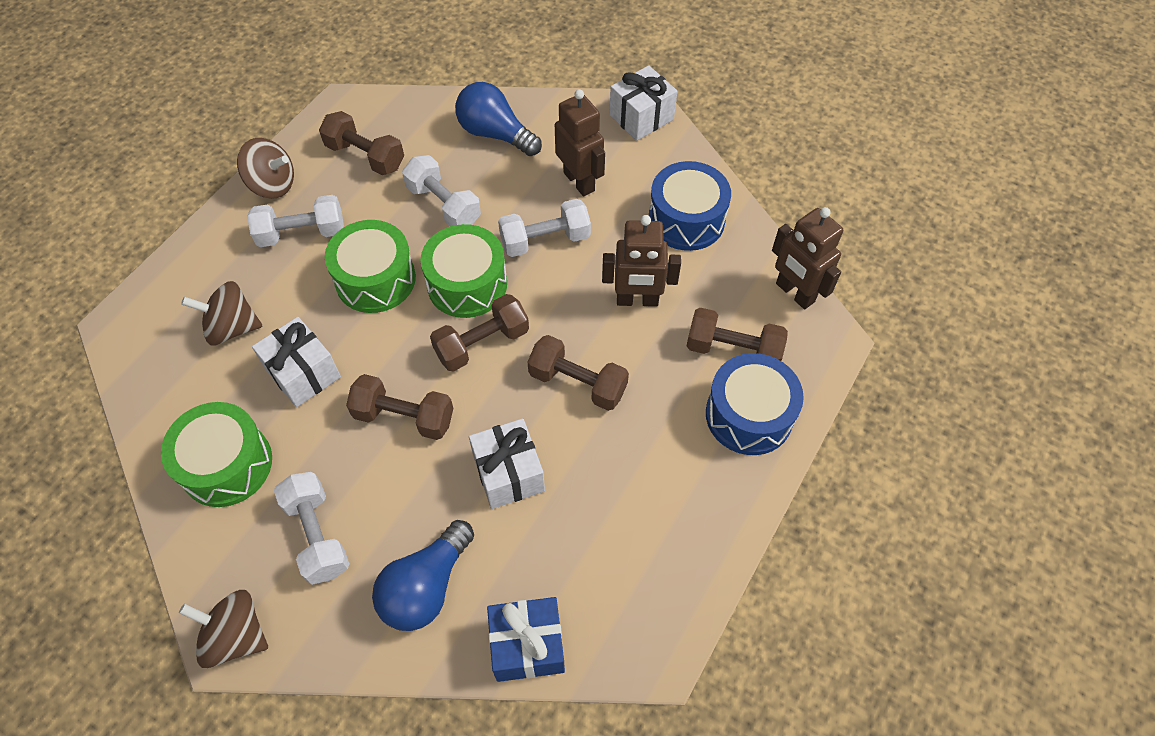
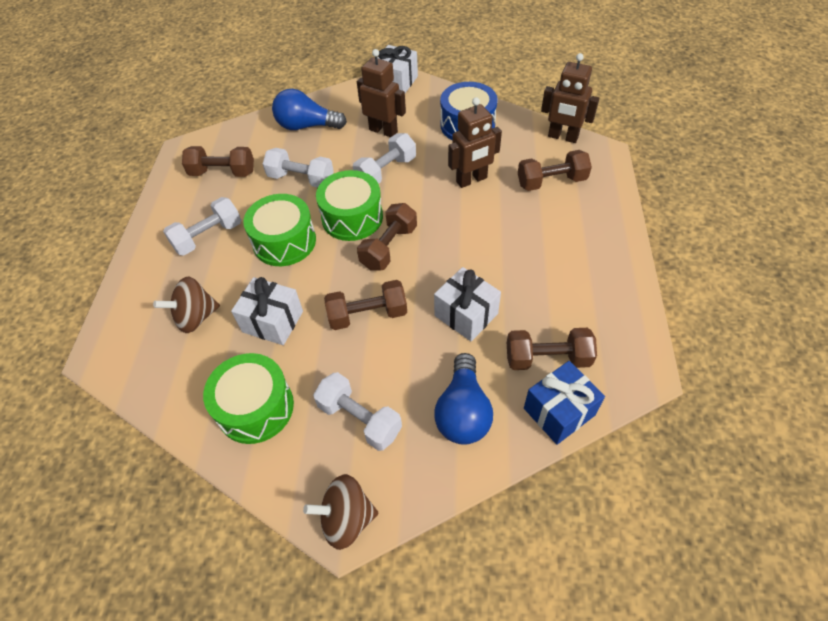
camera: 25 degrees left, 5 degrees down
(272, 185) = (164, 216): brown spinning top -> none
(577, 383) = (470, 242): brown dumbbell -> brown dumbbell (547, 358)
(749, 415) = (589, 212): blue drum -> none

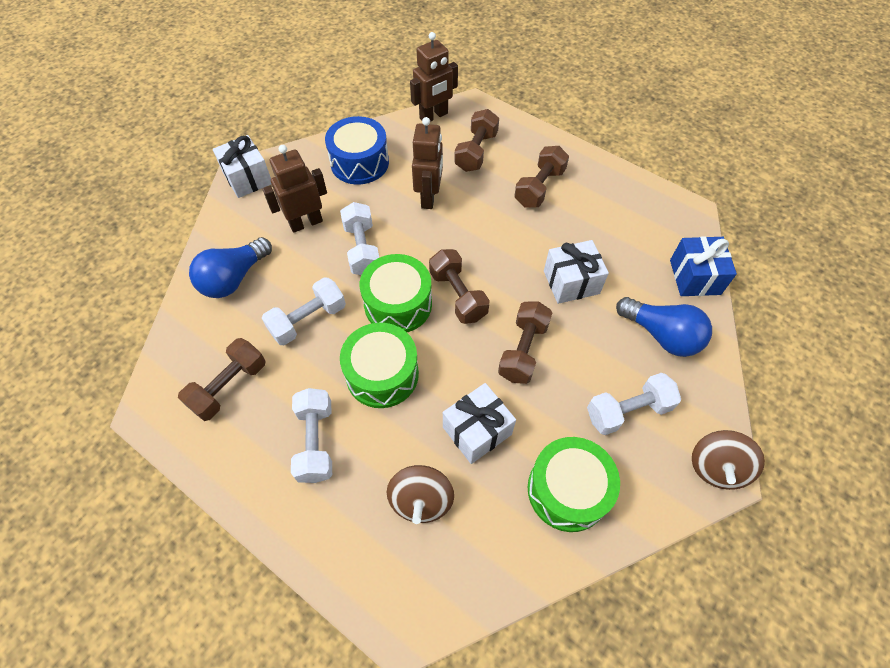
camera: 60 degrees left, 5 degrees up
(547, 358) = (645, 256): brown dumbbell -> brown dumbbell (539, 187)

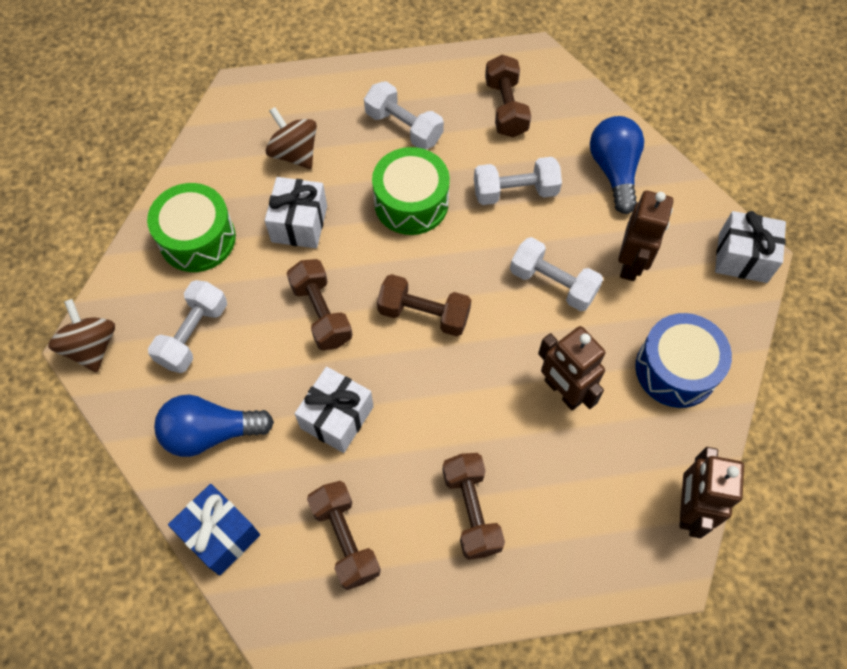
camera: 135 degrees right, 5 degrees up
(308, 320) = (515, 191): white dumbbell -> white dumbbell turned 75 degrees clockwise
(398, 304) = (463, 263): green drum -> none
(476, 151) = (586, 498): brown dumbbell -> brown dumbbell (345, 539)

